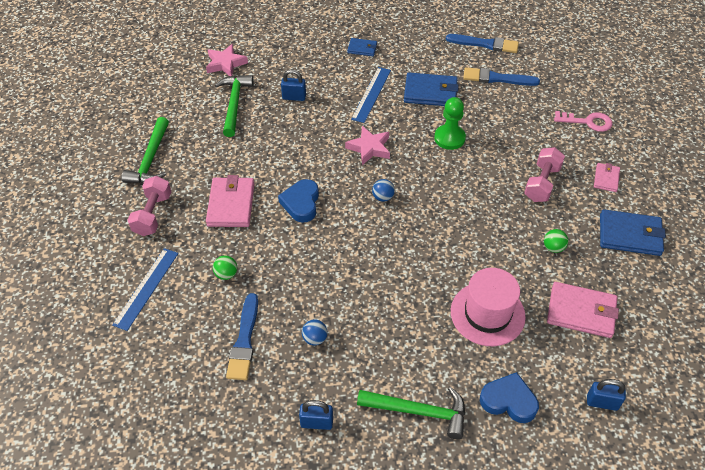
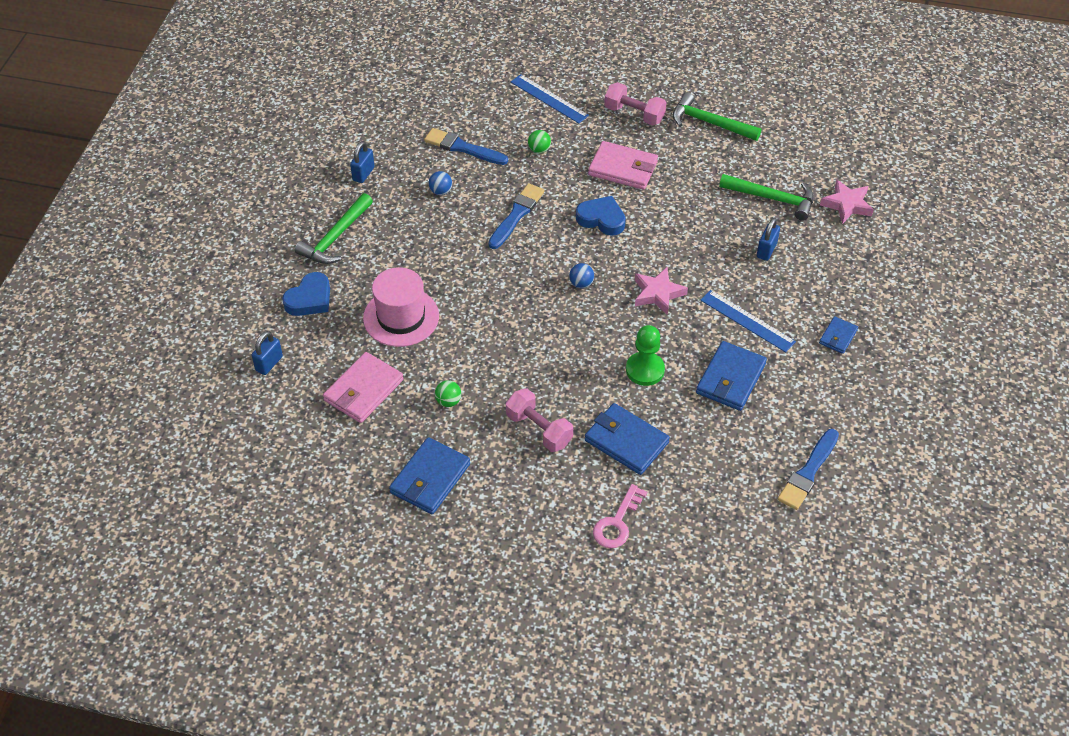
camera: 110 degrees right, 0 degrees up
(497, 78) = (733, 458): blue brush -> blue brush (516, 215)
(519, 133) = (626, 441): none -> blue wallet
(606, 179) = (518, 496): pink wallet -> none

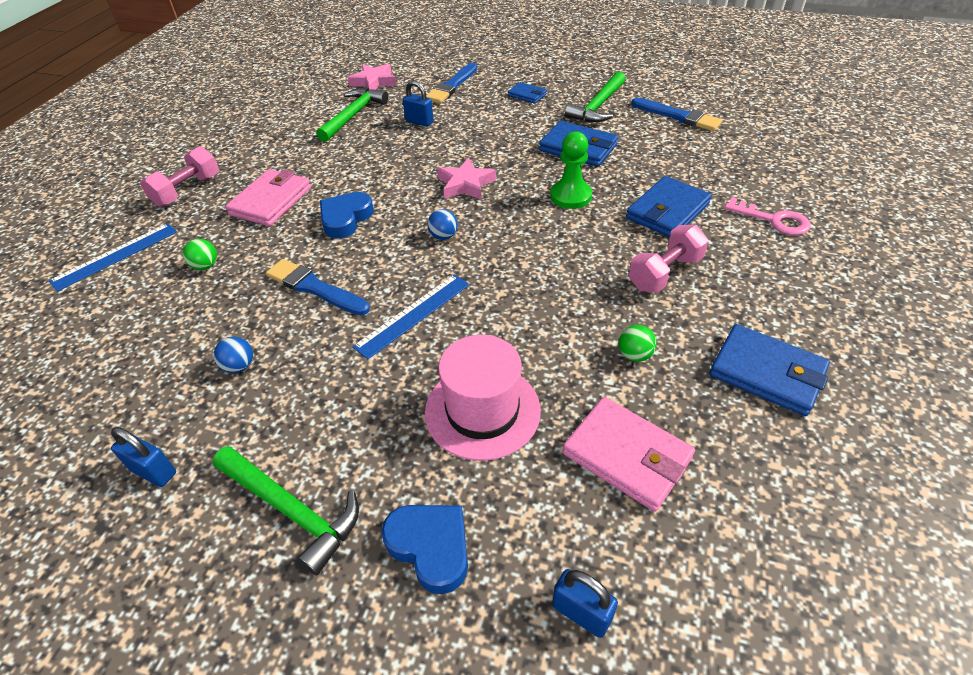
camera: 85 degrees left, 5 degrees down
(463, 148) = (160, 341): blue brush -> blue brush (452, 86)
(709, 122) = (230, 144): green hammer -> green hammer (598, 106)
(747, 321) = (506, 136): blue ruler -> blue ruler (413, 315)

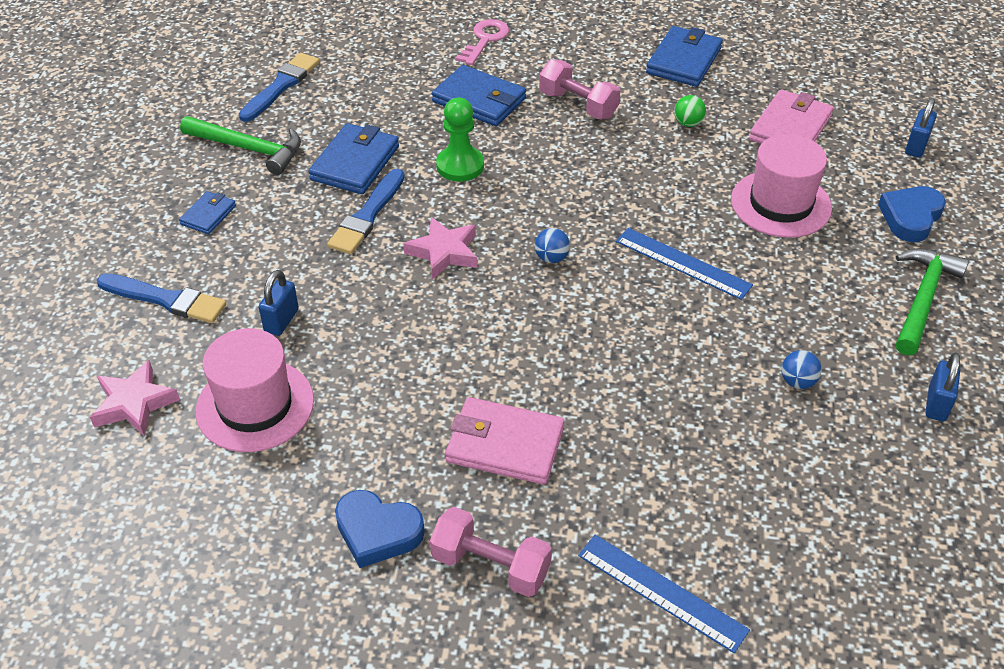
camera: 100 degrees left, 0 degrees up
(205, 266) = (656, 472): green ball -> none
(315, 288) = (665, 351): blue brush -> blue brush (367, 216)
(345, 218) = (532, 353): blue heart -> blue heart (377, 532)
(353, 115) = (255, 405): green hammer -> pink hat

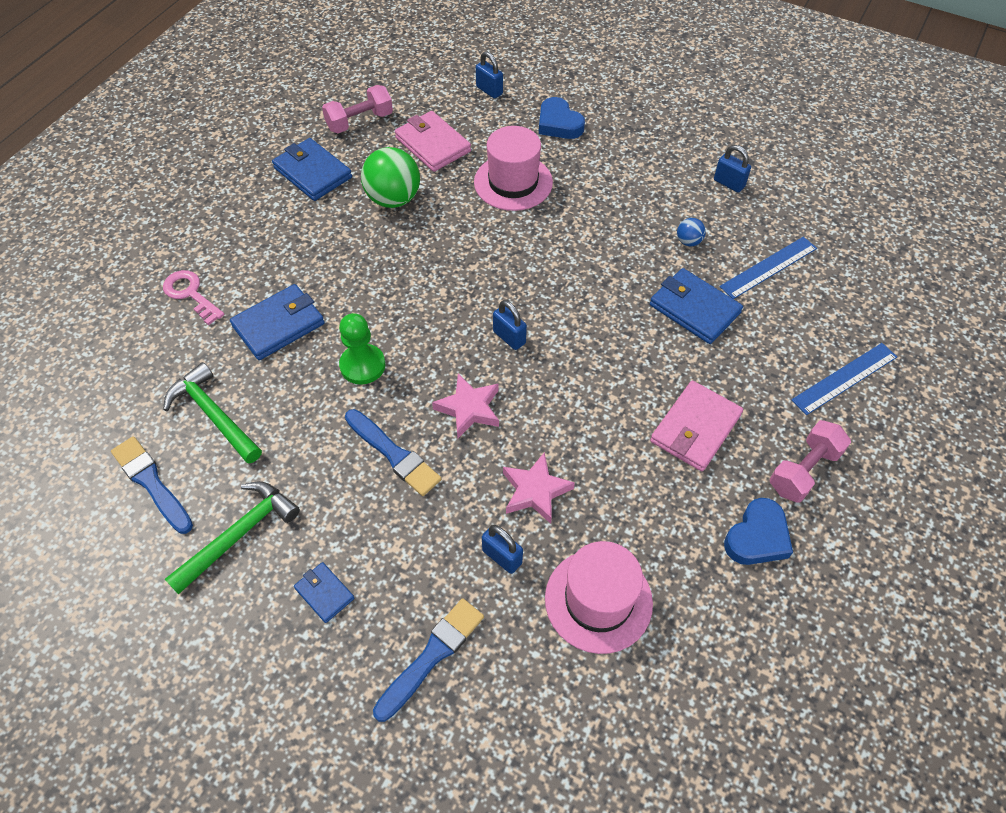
camera: 70 degrees left, 10 degrees up
(134, 403) = (561, 707): pink star -> pink star (535, 491)
(355, 163) = (314, 446): blue wallet -> blue wallet (694, 309)
(551, 258) = (509, 337): blue ball -> blue padlock
(578, 105) = (328, 258): pink dumbbell -> pink dumbbell (360, 121)
(683, 263) = (550, 259): blue ruler -> blue ruler (768, 267)
(688, 123) = (393, 199): green ball -> green ball, size x2.13
(923, 299) = (637, 150): green hammer -> green hammer (214, 414)

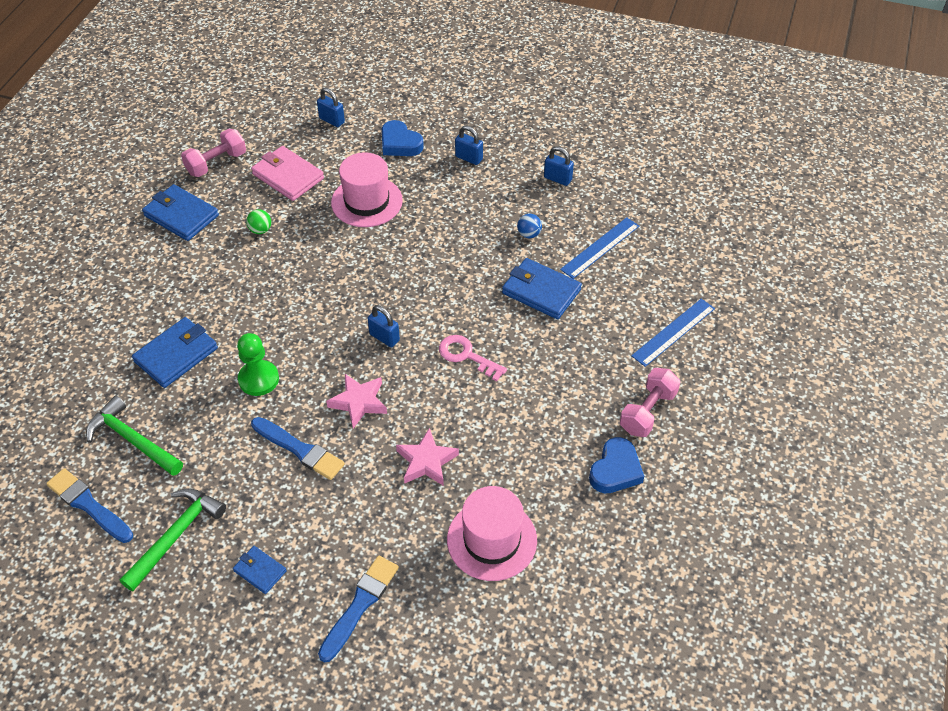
camera: 10 degrees left, 5 degrees down
(190, 294) = (89, 339): pink key -> pink key (467, 356)
(393, 199) = (260, 230): green ball -> green ball, size x0.47
(502, 556) = (406, 518): blue padlock -> blue padlock (469, 158)
(695, 428) = (554, 391): pink wallet -> none

